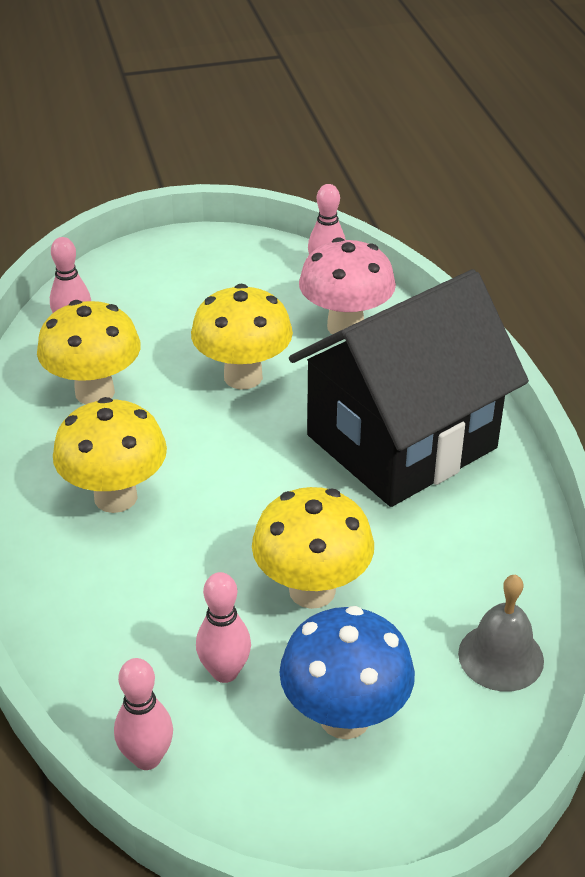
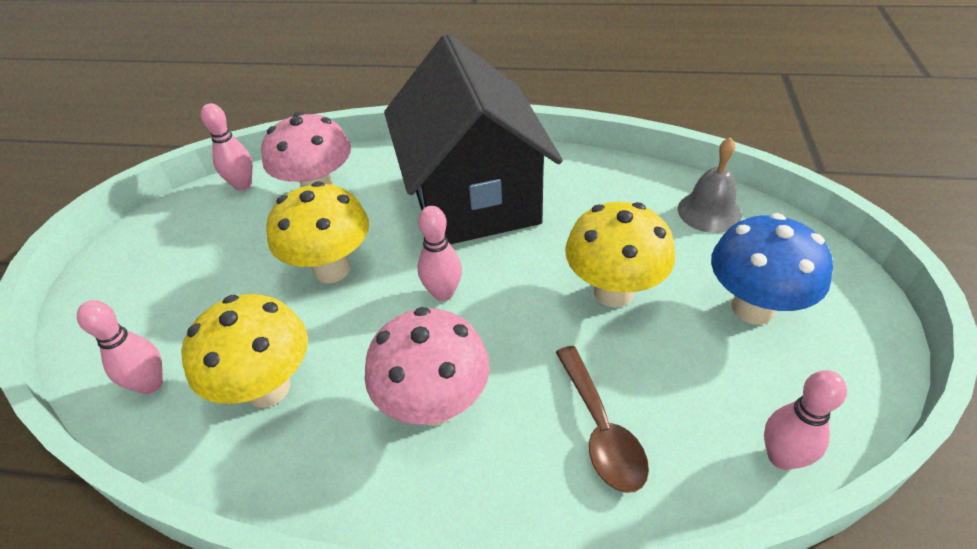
camera: 65 degrees left, 5 degrees up
(115, 497) = (435, 405): yellow mushroom -> pink mushroom
(130, 615) = (601, 429): none -> brown spoon
(225, 672) = (689, 373): pink bowling pin -> pink bowling pin (443, 293)

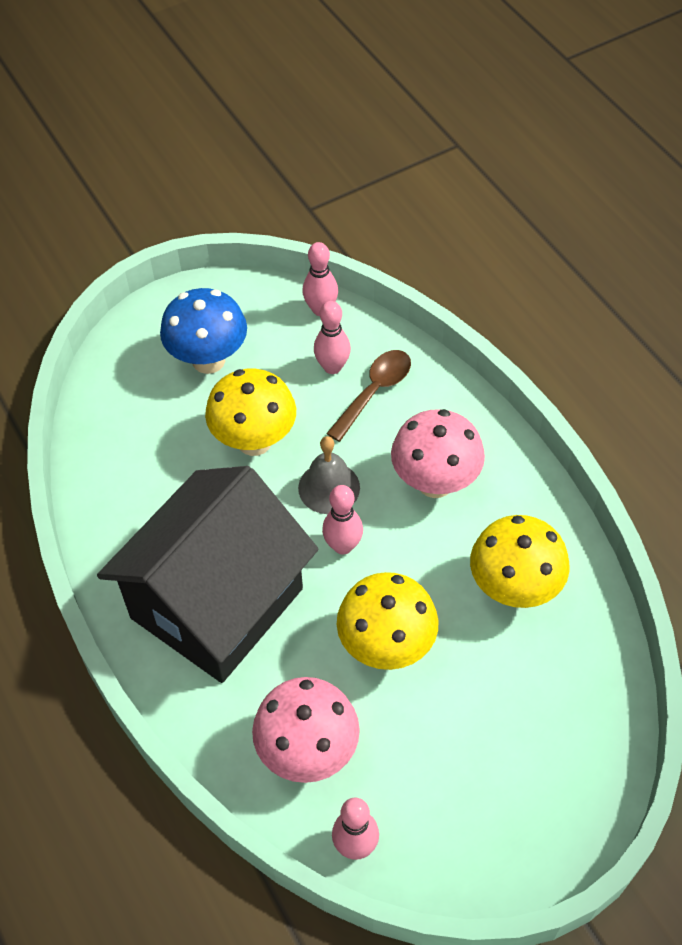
camera: 130 degrees left, 10 degrees up
(151, 384) = (583, 670): pink bowling pin -> pink bowling pin (332, 367)
(709, 212) = (112, 424): grey bell -> grey bell (329, 487)

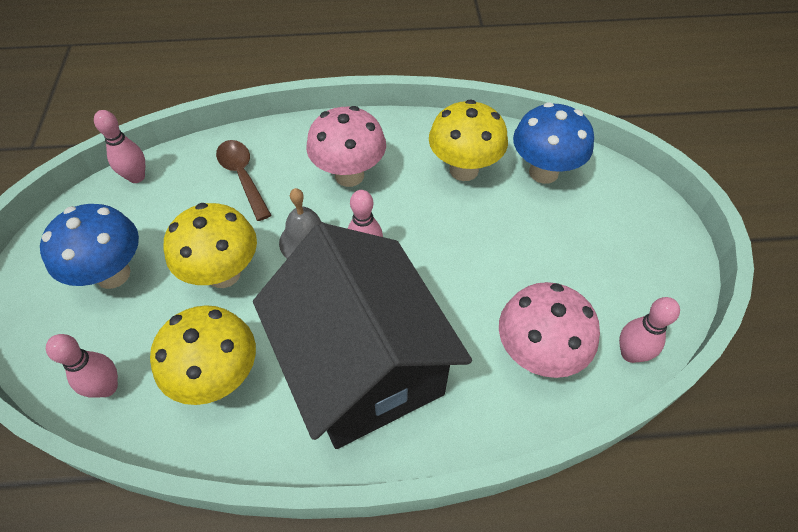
camera: 65 degrees left, 0 degrees up
(332, 367) = (197, 192): pink bowling pin -> pink bowling pin (107, 387)
(386, 647) = (470, 262): yellow mushroom -> yellow mushroom (219, 377)
(564, 675) = (543, 172): none -> blue mushroom

